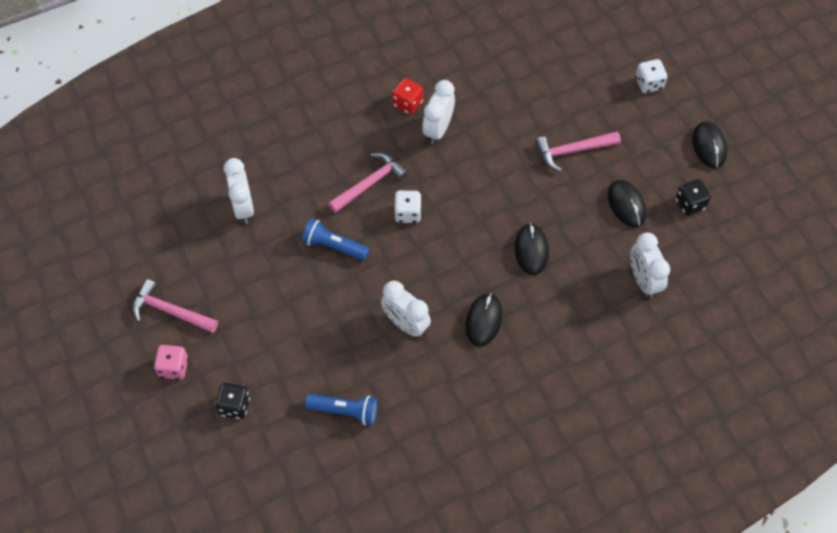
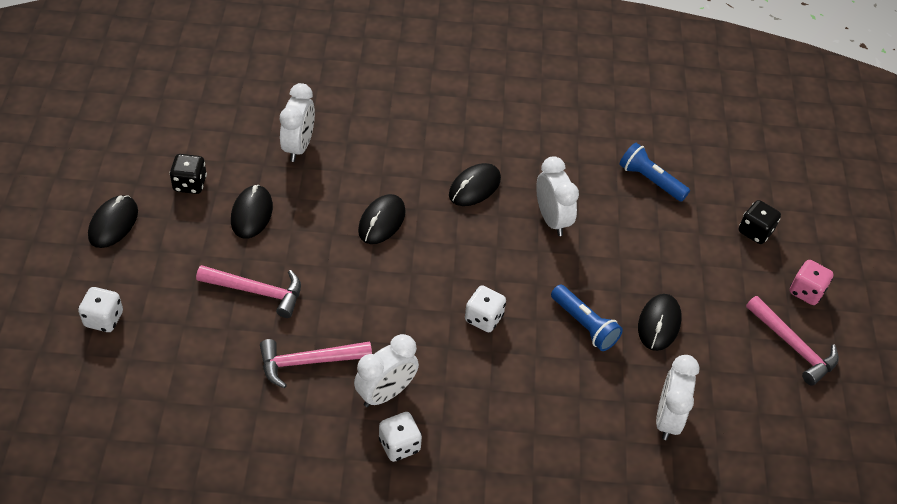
camera: 155 degrees left, 10 degrees down
(279, 276) = (659, 324): none -> black mouse
(370, 184) = (506, 371): pink hammer -> pink hammer (308, 362)
(407, 103) = (399, 445): red dice -> white dice

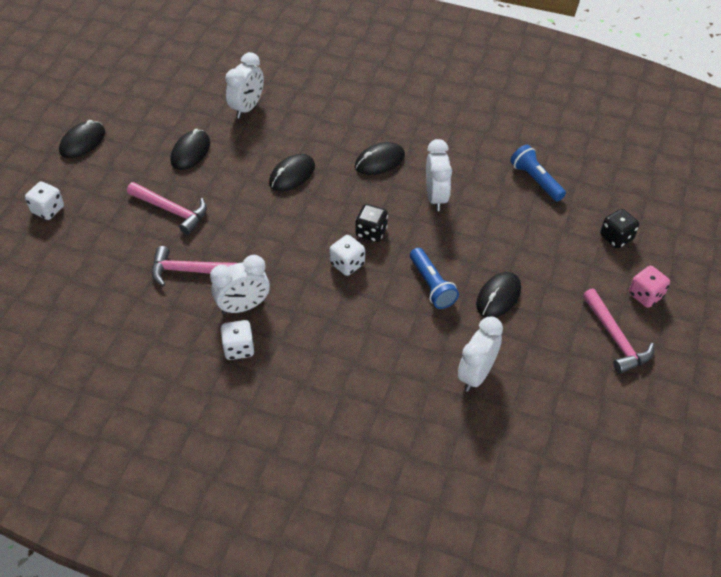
camera: 20 degrees right, 0 degrees up
(190, 184) = (151, 122): black dice -> black dice (371, 232)

